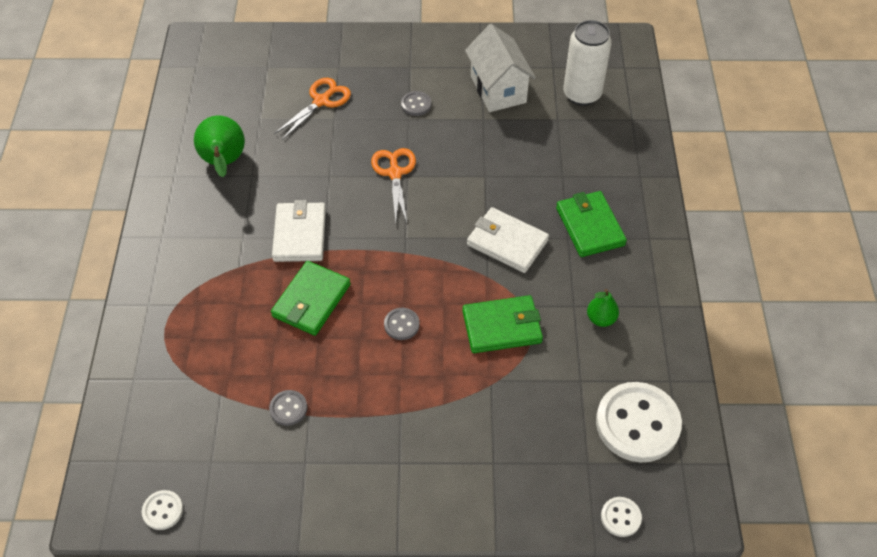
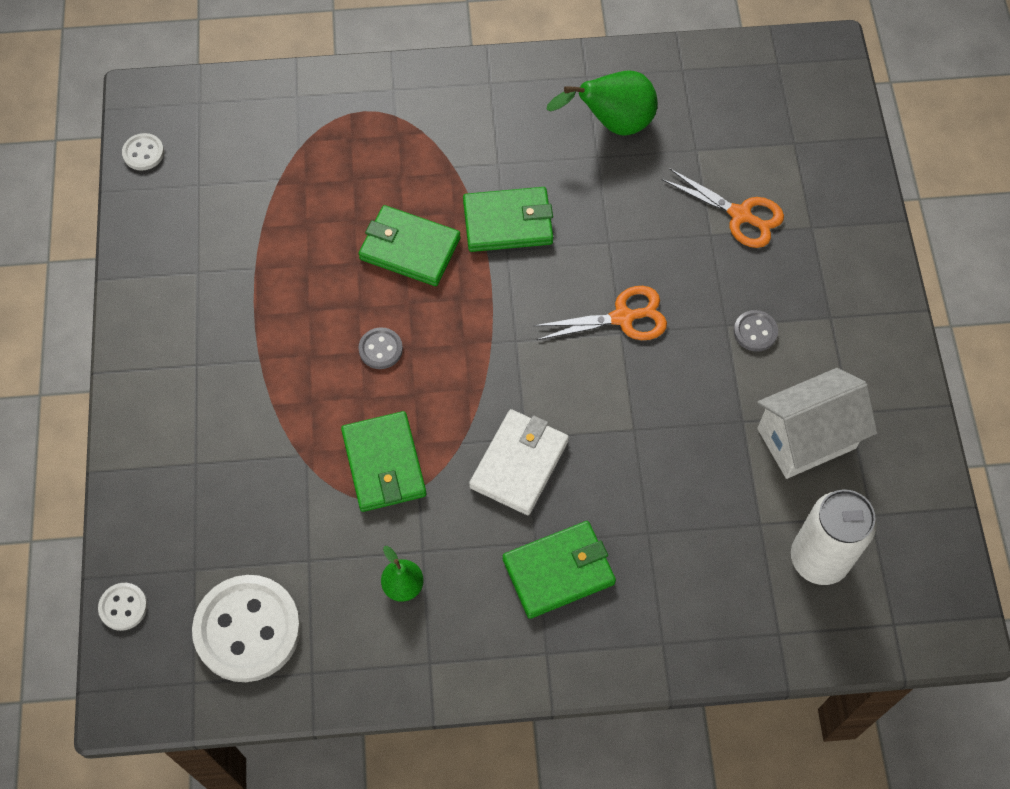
camera: 85 degrees right, 10 degrees up
(288, 408) = (262, 246): grey button -> none
(300, 234) = (508, 222): white wallet -> green wallet

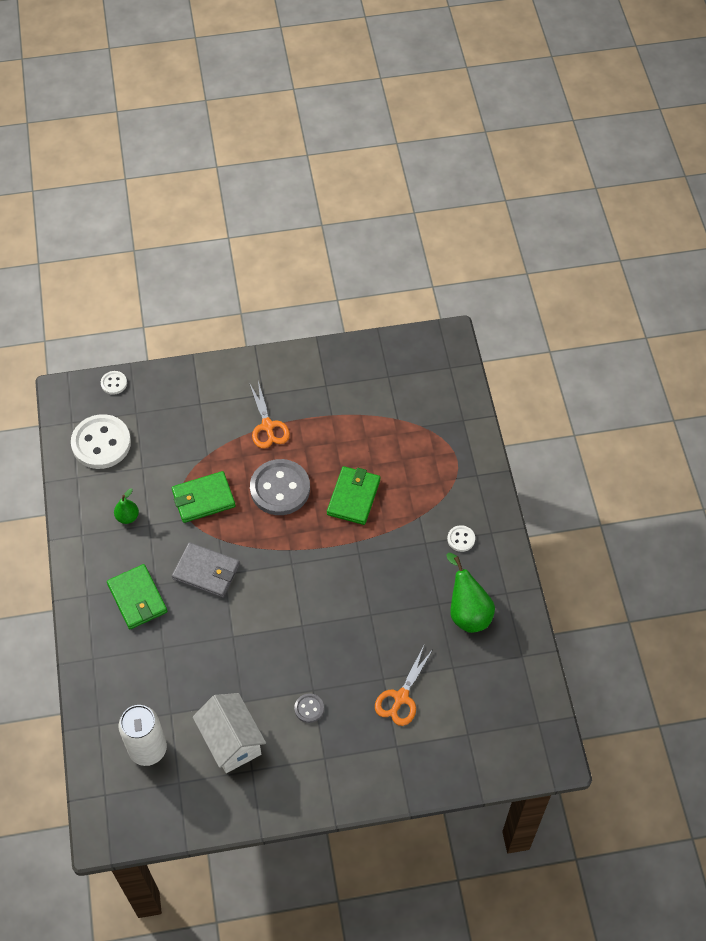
camera: 85 degrees right, 5 degrees down
(143, 153) = (408, 344): white button -> white button (461, 539)
(380, 349) = (280, 489): grey button -> grey button, size x2.21
(508, 222) = (379, 552): green wallet -> none
(519, 464) = (206, 572): white wallet -> grey wallet
(623, 318) = (313, 626): orange scissors -> orange scissors (267, 426)

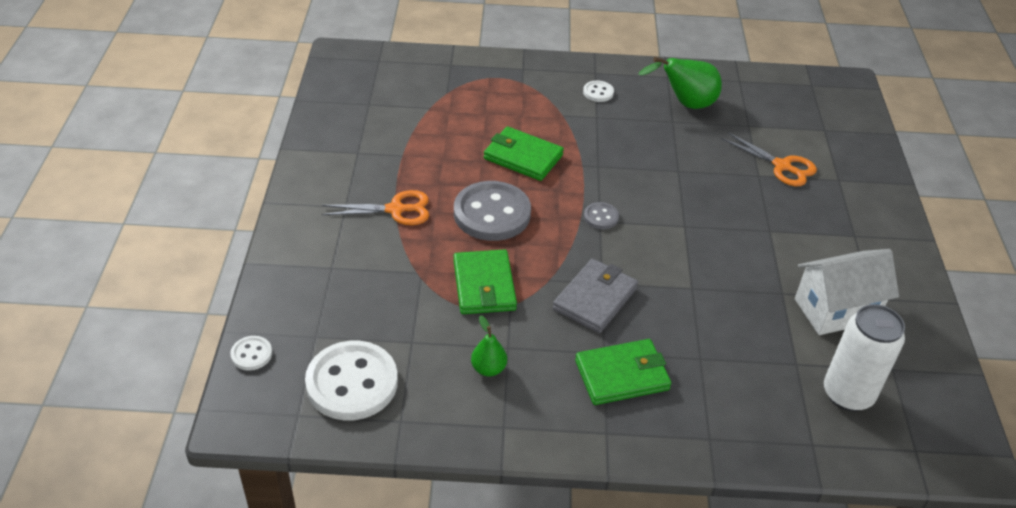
camera: 80 degrees left, 15 degrees down
(309, 708) = (793, 237): grey button -> grey button (601, 217)

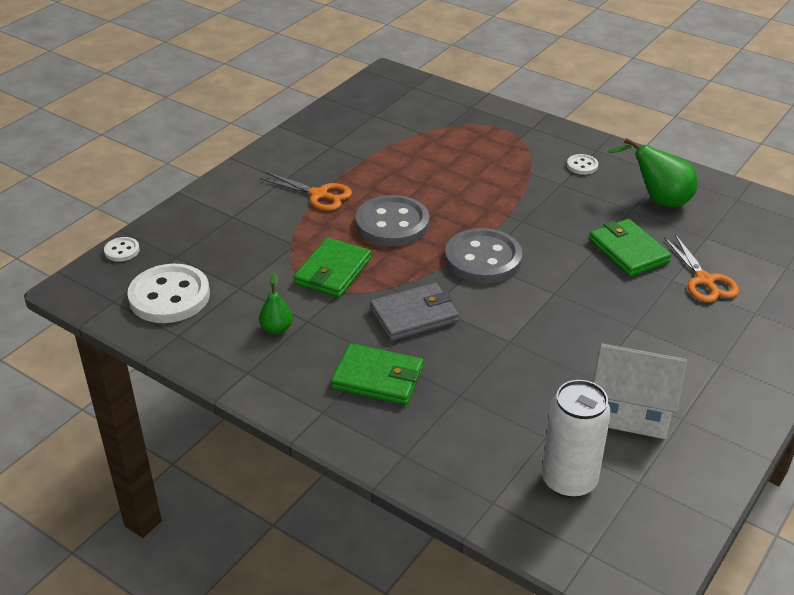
camera: 35 degrees right, 5 degrees down
(523, 157) = (461, 192): green wallet -> green wallet (628, 251)
(601, 217) = (483, 259): grey button -> grey button, size x2.21

